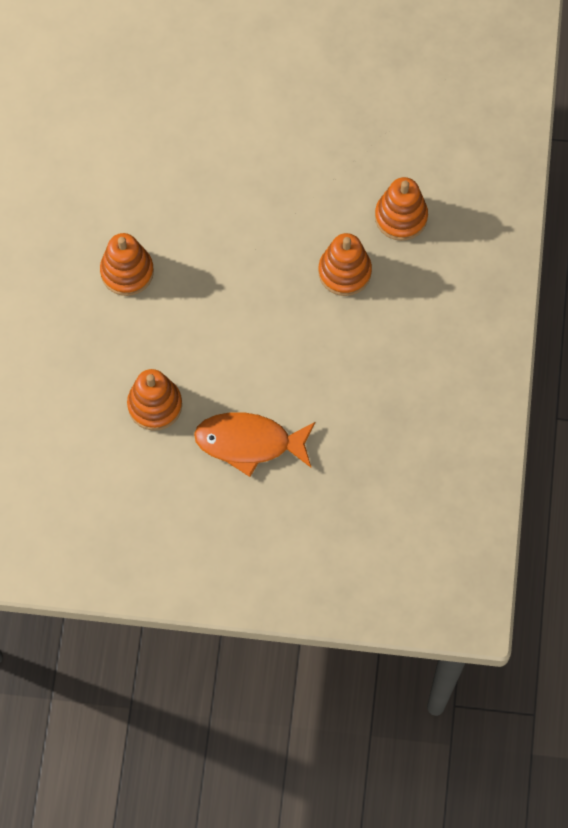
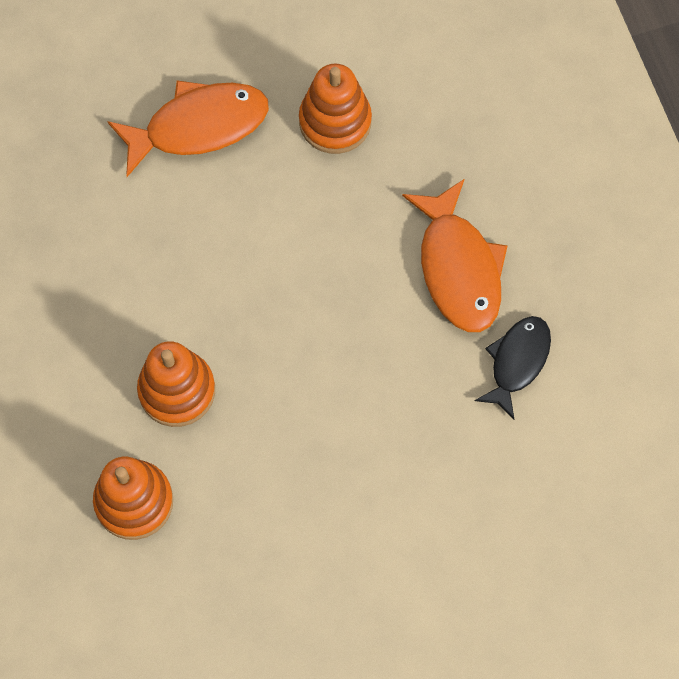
camera: 155 degrees right, 0 degrees up
(124, 198) = (517, 362): none -> black fish
(127, 272) = (458, 268): orange stacking toy -> orange fish

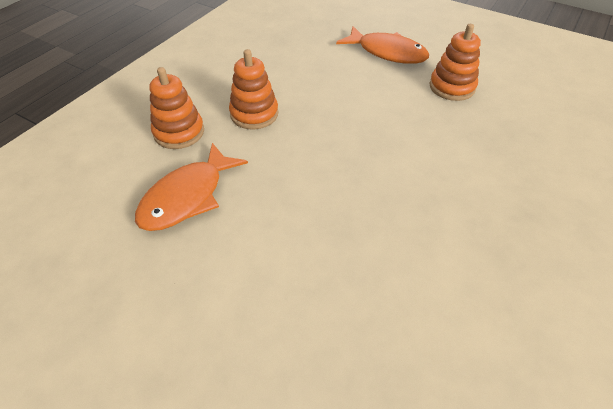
camera: 50 degrees right, 20 degrees down
(458, 268) = (449, 174): orange fish -> orange fish (187, 197)
(517, 362) = (434, 238): black fish -> none

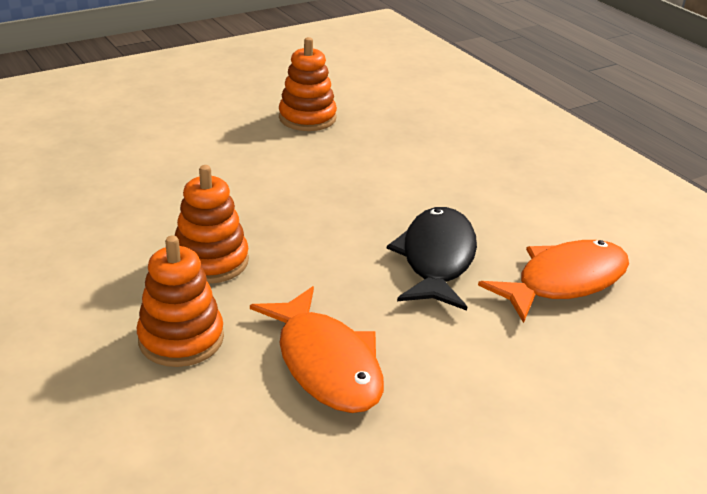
camera: 65 degrees left, 15 degrees down
(334, 212) = (436, 259): none -> black fish
(387, 52) = (198, 127): orange fish -> orange fish (564, 281)

